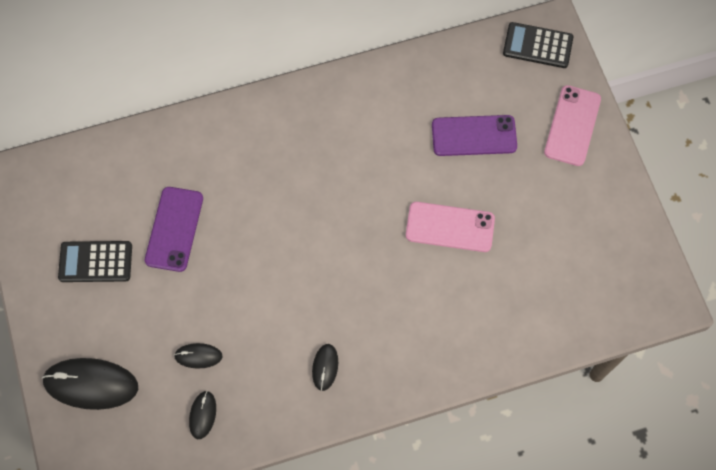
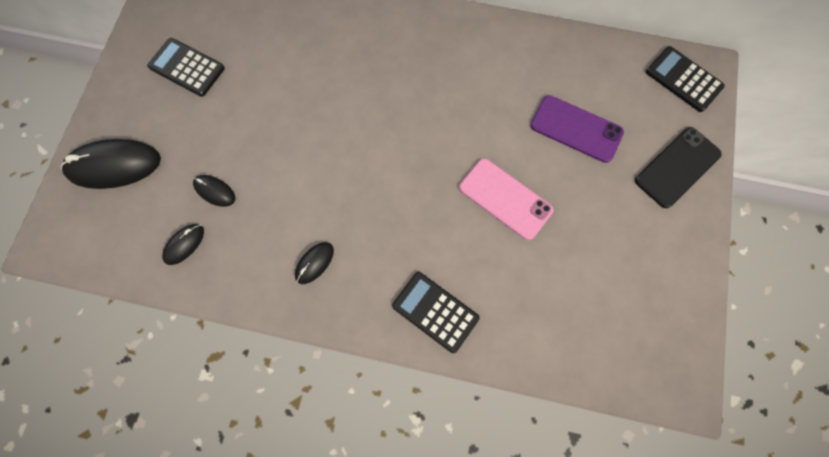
camera: 30 degrees right, 5 degrees up
(91, 384) = (114, 165): black mouse -> black mouse turned 45 degrees counterclockwise
(174, 229) = (266, 74): purple phone -> none
(448, 350) = (435, 311): none -> black calculator
(572, 126) = (677, 167): pink phone -> black phone

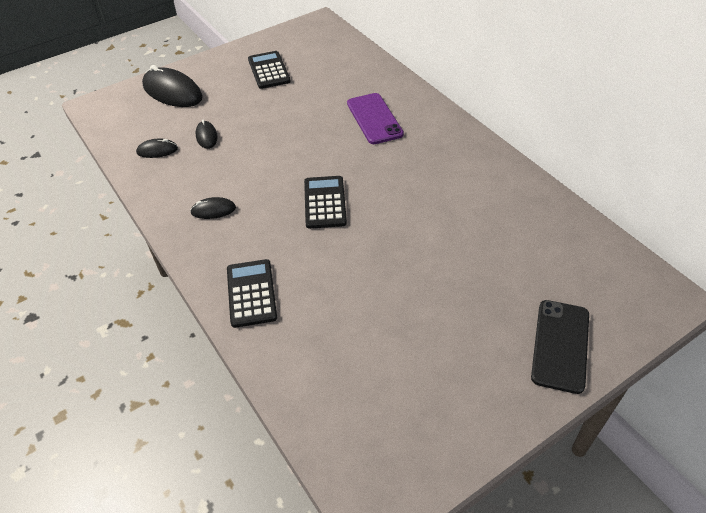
camera: 45 degrees right, 25 degrees down
(505, 199) = (384, 264): pink phone -> none
(576, 129) = (495, 260): purple phone -> purple phone (374, 119)
(677, 167) = (560, 345): black phone -> black phone turned 75 degrees counterclockwise
(683, 79) = (639, 290): black calculator -> black calculator (325, 202)

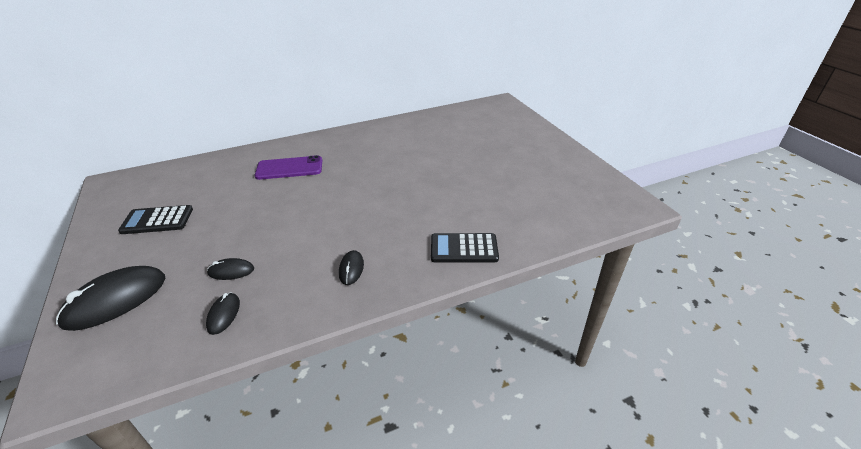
camera: 80 degrees left, 10 degrees down
(325, 202) = (376, 202): black calculator -> none
(560, 345) = (528, 134): black phone -> none

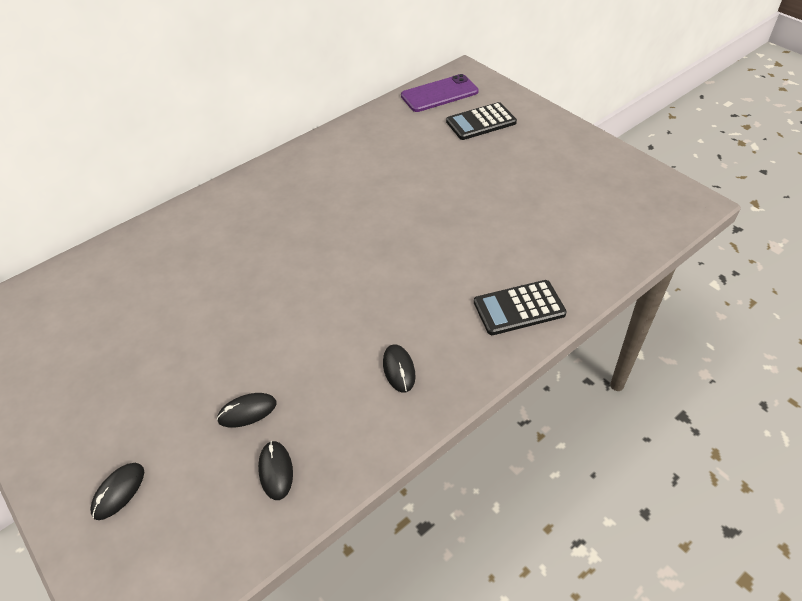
camera: 15 degrees left, 10 degrees up
(116, 300) = (118, 492): black mouse -> black mouse, size x0.50
(157, 220) = (92, 364): black calculator -> black calculator (481, 122)
(289, 168) = (230, 240): purple phone -> purple phone (439, 94)

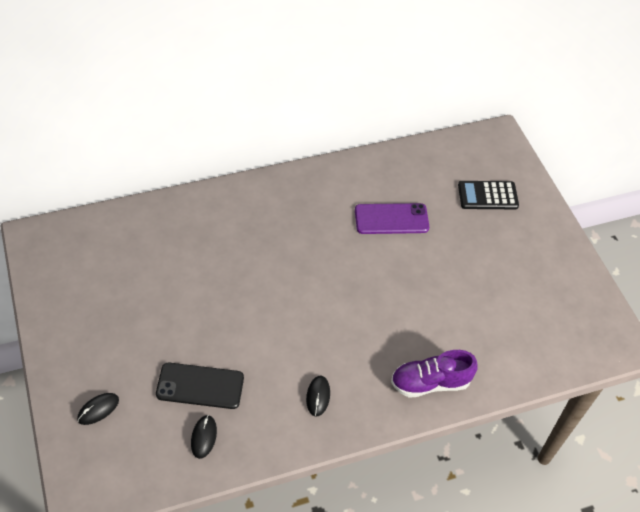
camera: 15 degrees right, 5 degrees up
(247, 411) = (200, 386): black mouse -> black phone
(439, 94) = (466, 152): purple phone -> purple phone (391, 219)
(519, 308) = (430, 383): black calculator -> purple shoe

